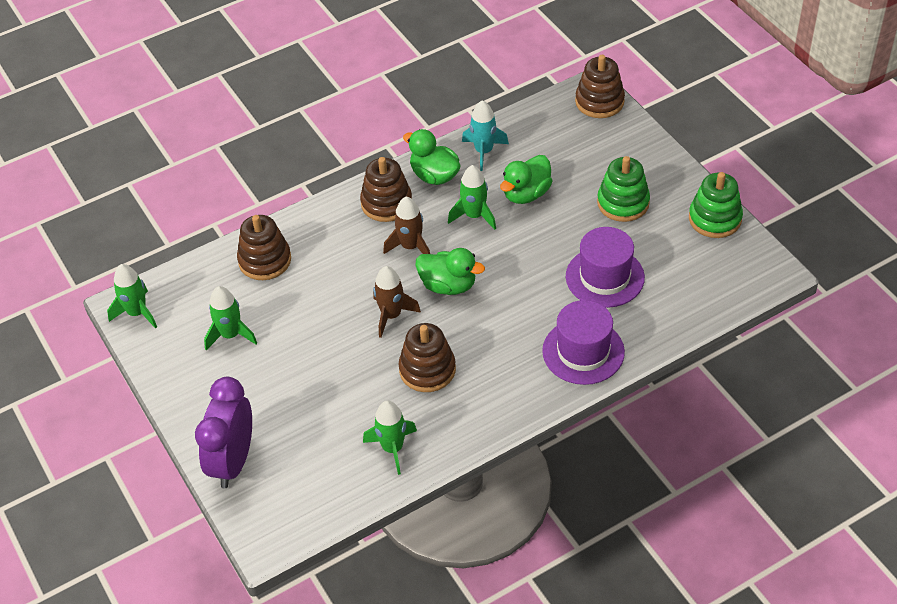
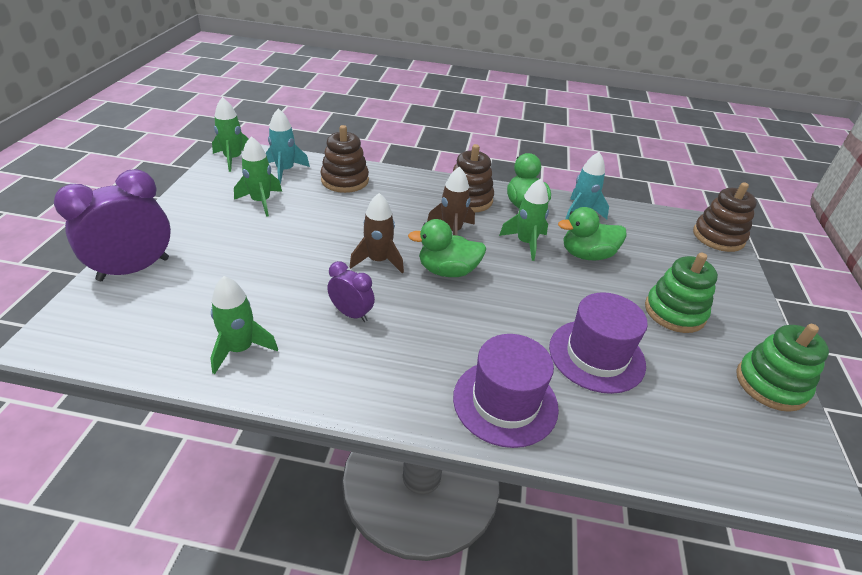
camera: 35 degrees right, 10 degrees down
(201, 289) = (285, 171): none -> turquoise rocket
(427, 370) = (351, 314): brown stacking toy -> purple clock
(448, 285) = (447, 271): green duck -> green duck turned 120 degrees clockwise

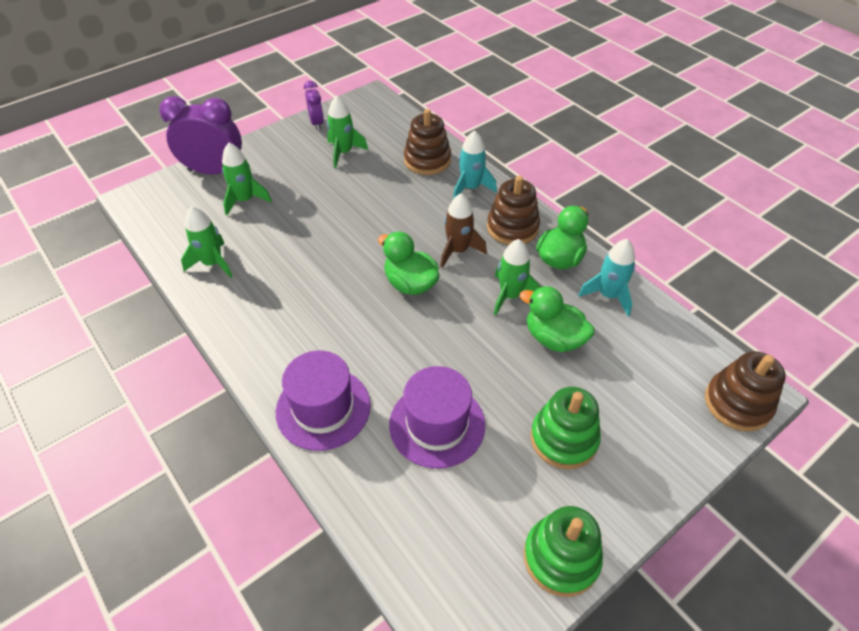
camera: 45 degrees right, 10 degrees up
(233, 159) = (365, 104): green rocket -> green rocket (245, 200)
(285, 171) = (391, 131): turquoise rocket -> turquoise rocket (470, 188)
(351, 314) = (302, 278): purple clock -> purple clock (317, 123)
(378, 261) = (369, 246): brown rocket -> none

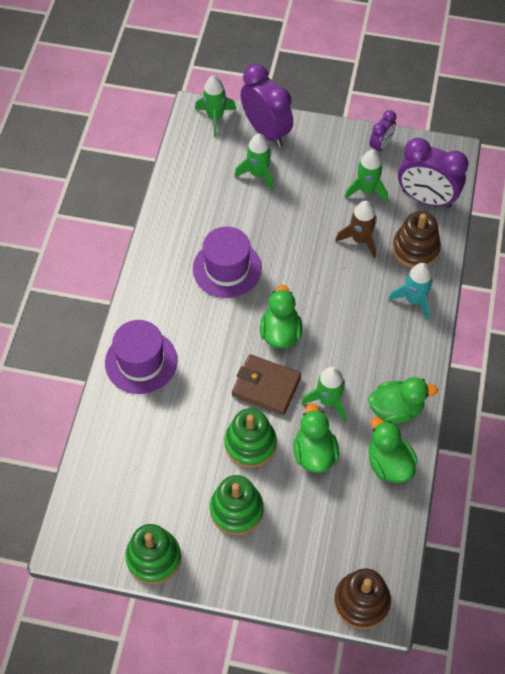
camera: 50 degrees right, 10 degrees up
(213, 263) = (188, 208): green rocket -> green rocket (215, 117)
(392, 130) = (426, 199): none -> purple clock
(437, 424) = (184, 431): purple hat -> purple hat (227, 268)
(453, 328) = (266, 386): none -> brown wallet
(458, 250) = (339, 339): brown rocket -> brown rocket (360, 239)
(501, 379) = (250, 444): none -> green stacking toy
(512, 227) = (398, 357): brown stacking toy -> none
(608, 295) = (389, 463): turquoise rocket -> green duck

